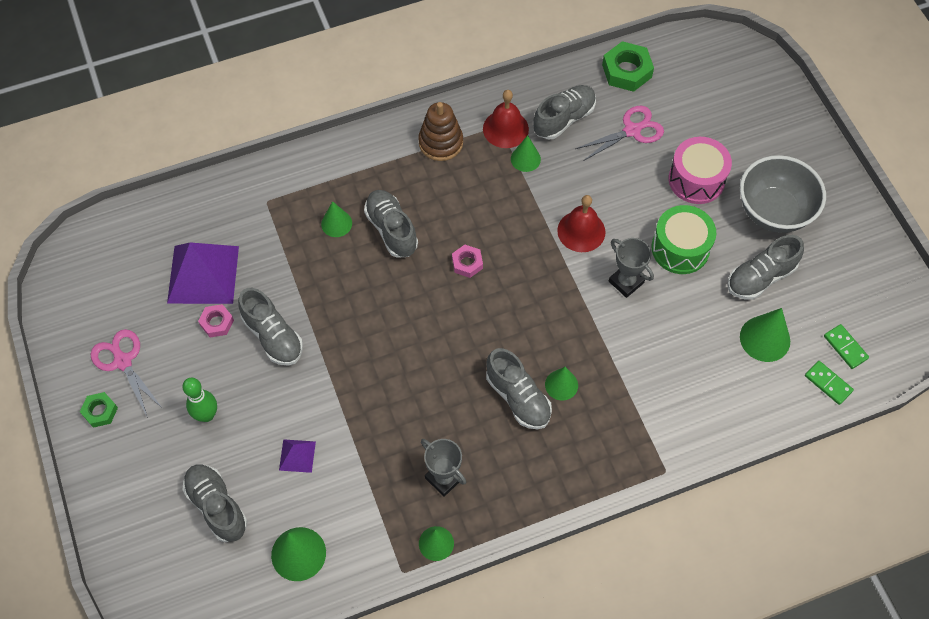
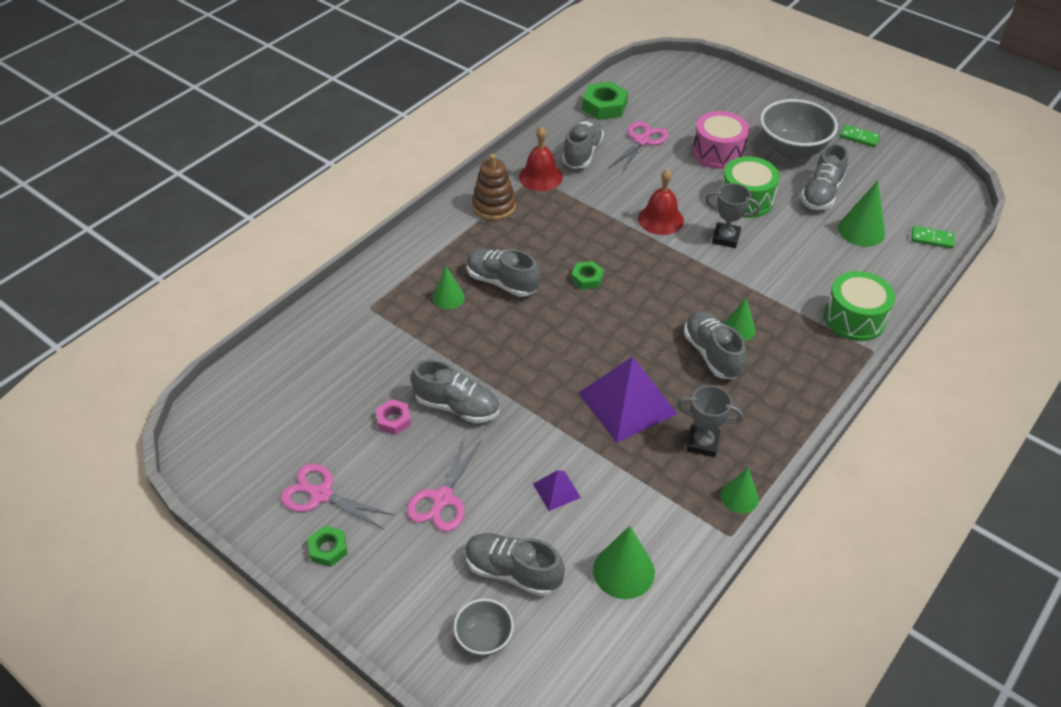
camera: 30 degrees left, 15 degrees down
(161, 548) = (484, 638): none -> grey bowl
(203, 274) = (350, 388): purple pyramid -> purple pyramid (627, 403)
(207, 415) = (442, 499): green bowling pin -> pink scissors
(467, 263) = (587, 278): pink nut -> green nut
(518, 397) = (712, 354): grey shoe -> grey shoe turned 135 degrees counterclockwise
(525, 159) = (574, 190): green cone -> none
(676, 429) = (854, 318): none -> green drum
(845, 347) = (921, 211): green domino -> green domino (859, 137)

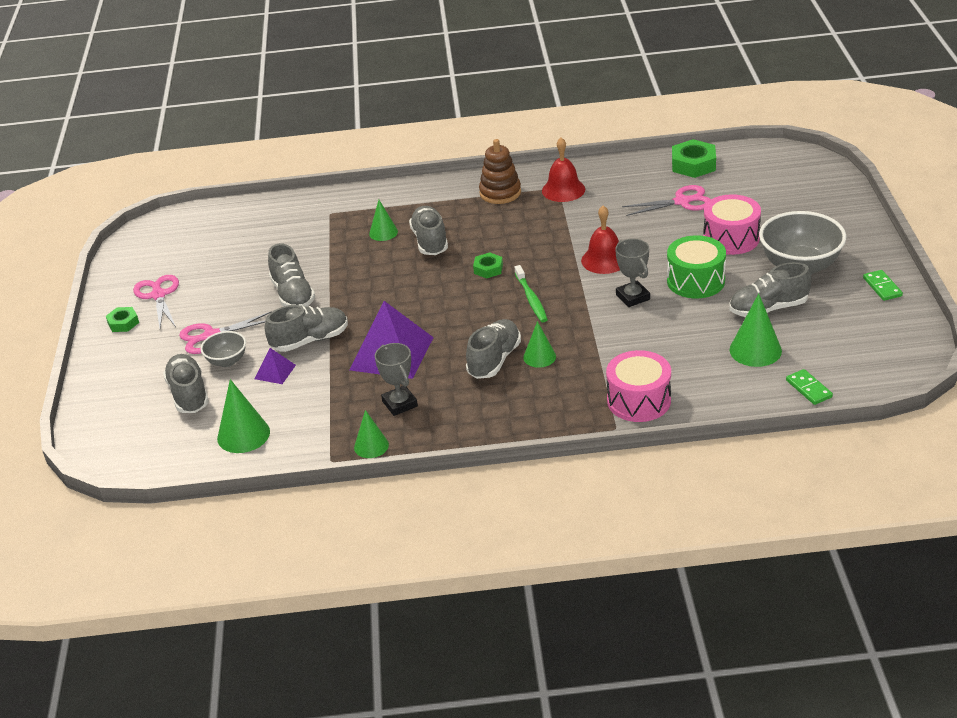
camera: 50 degrees right, 10 degrees down
(394, 420) = (249, 281): pink nut -> none
(484, 638) = (127, 414): grey bowl -> grey bowl (227, 361)
(582, 153) = (620, 189): grey shoe -> grey shoe (310, 340)
(658, 284) = (531, 299): none -> green toothbrush
(854, 318) = (639, 401): green drum -> pink drum

